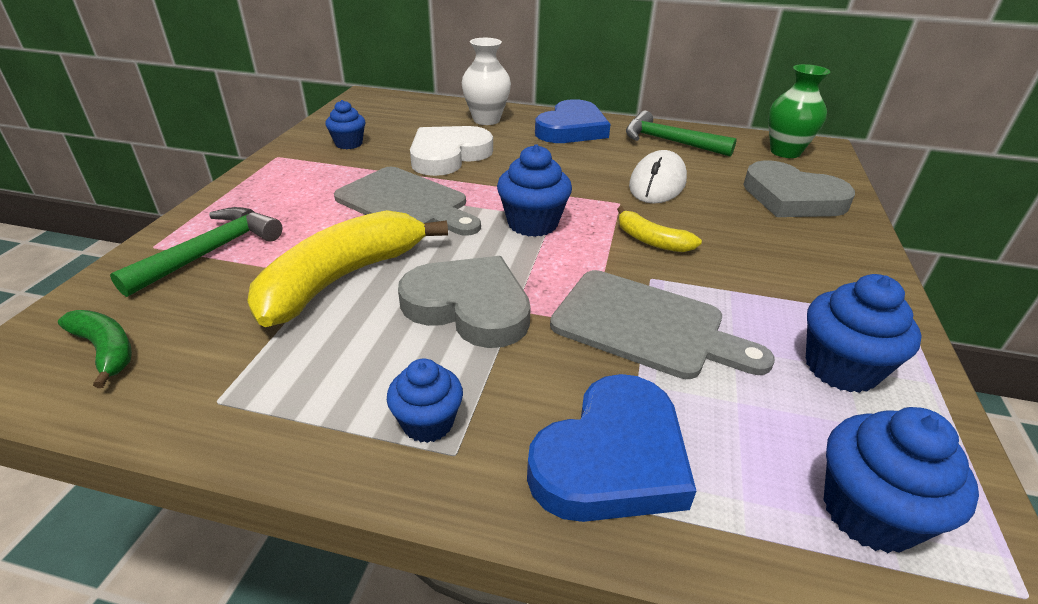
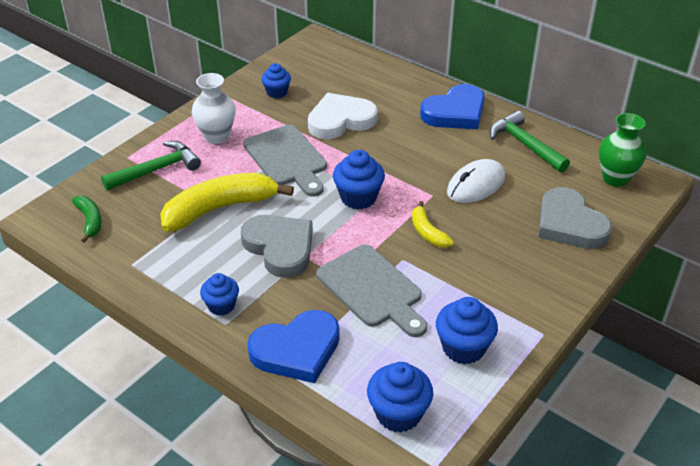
camera: 25 degrees right, 5 degrees up
(486, 120) = (393, 87): white vase -> white vase (217, 136)

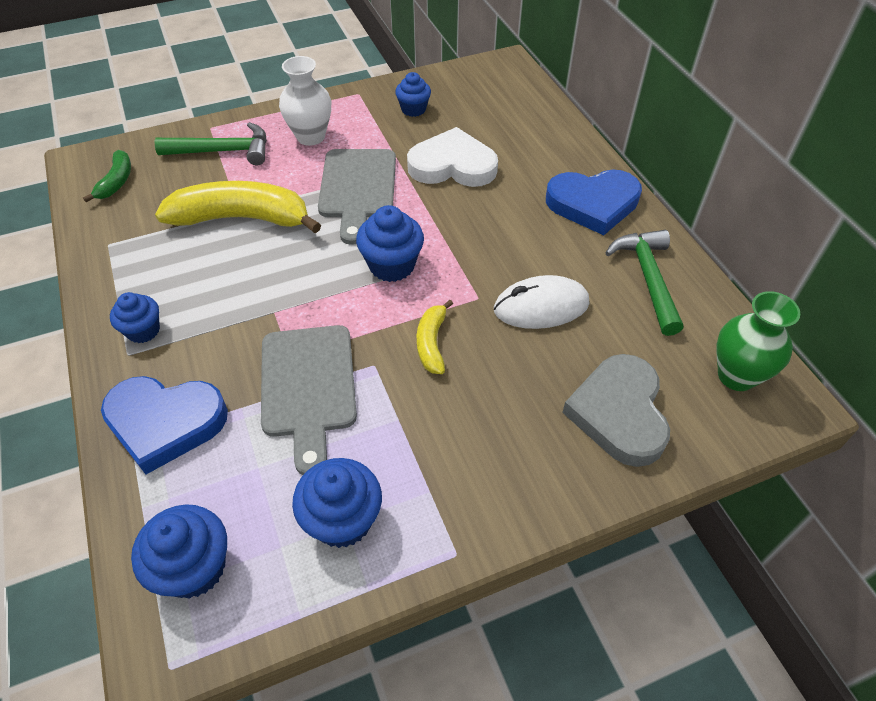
camera: 30 degrees right, 10 degrees up
(280, 247) = (259, 289): grey heart -> none

